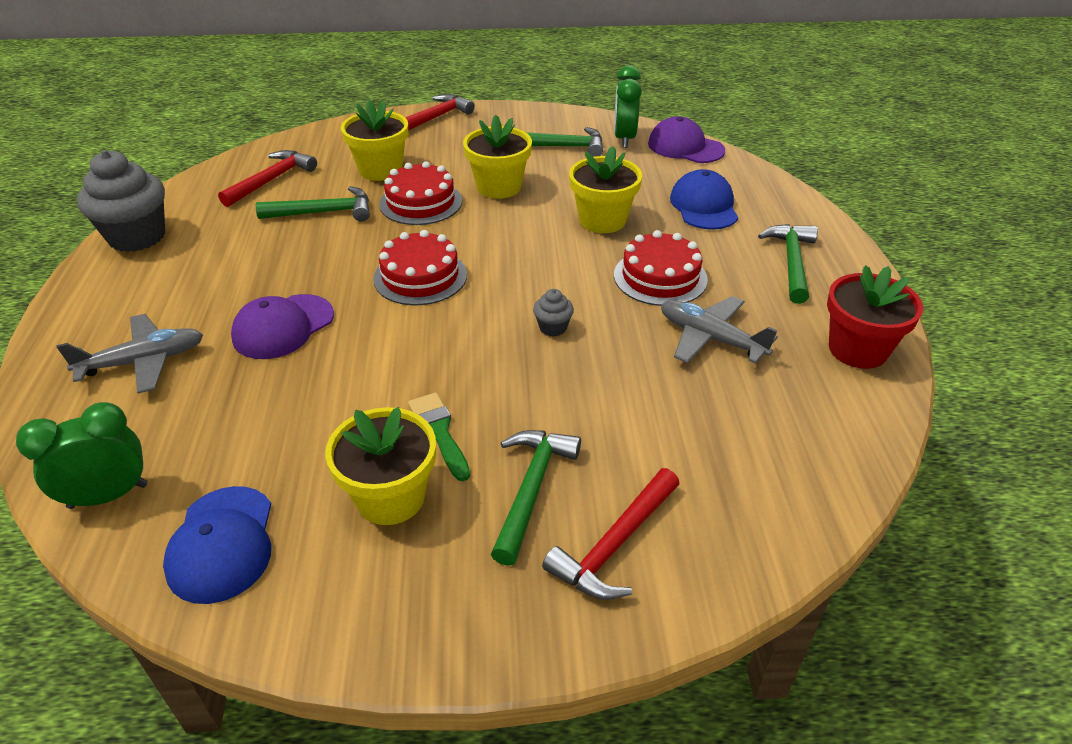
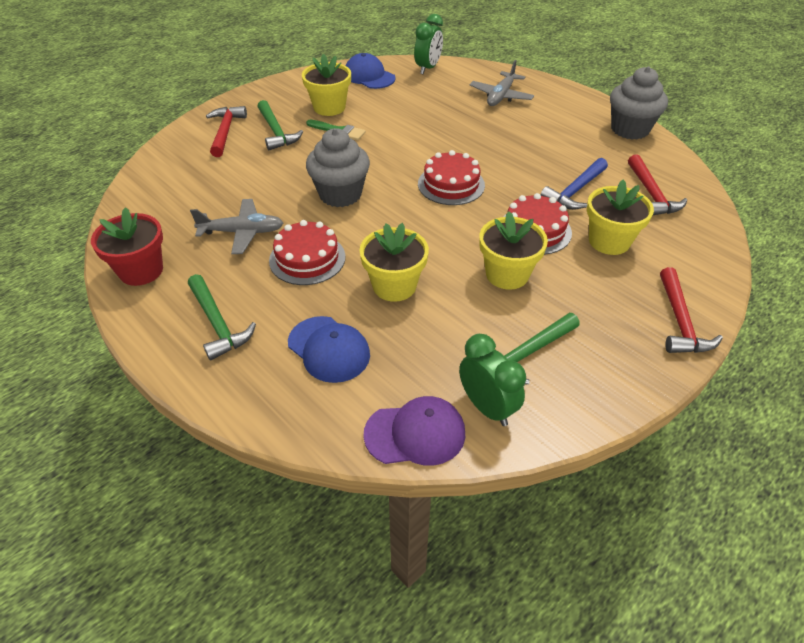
camera: 140 degrees right, 5 degrees up
(283, 327) = (472, 131): purple cap -> none
(324, 212) = (575, 191): green hammer -> blue hammer
(553, 328) = (340, 194): grey cupcake -> grey cupcake, size x2.27

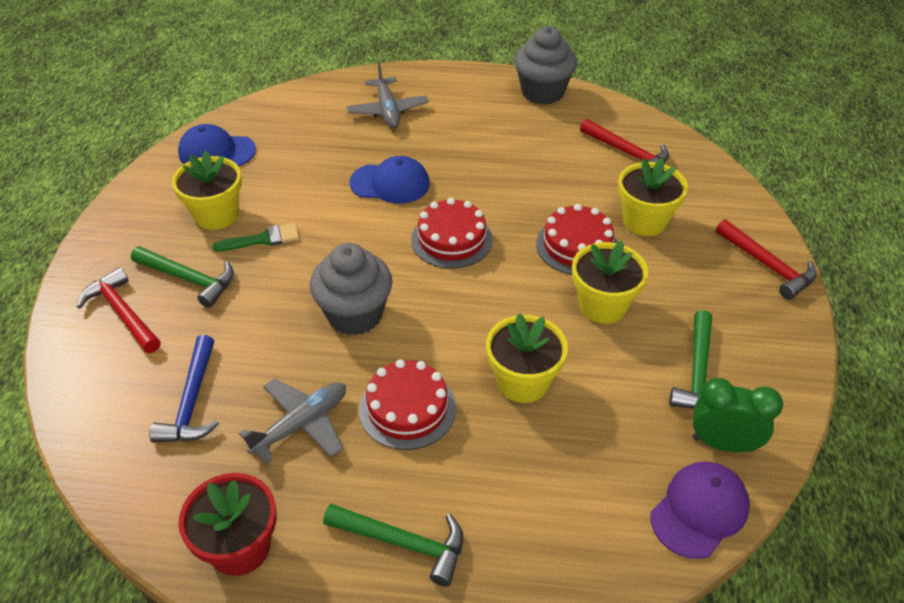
camera: 40 degrees left, 0 degrees up
(329, 349) = (540, 488): blue cap -> blue cap (390, 183)
(428, 68) = (273, 111): green clock -> none
(575, 191) = (566, 184): blue hammer -> blue hammer (192, 402)

